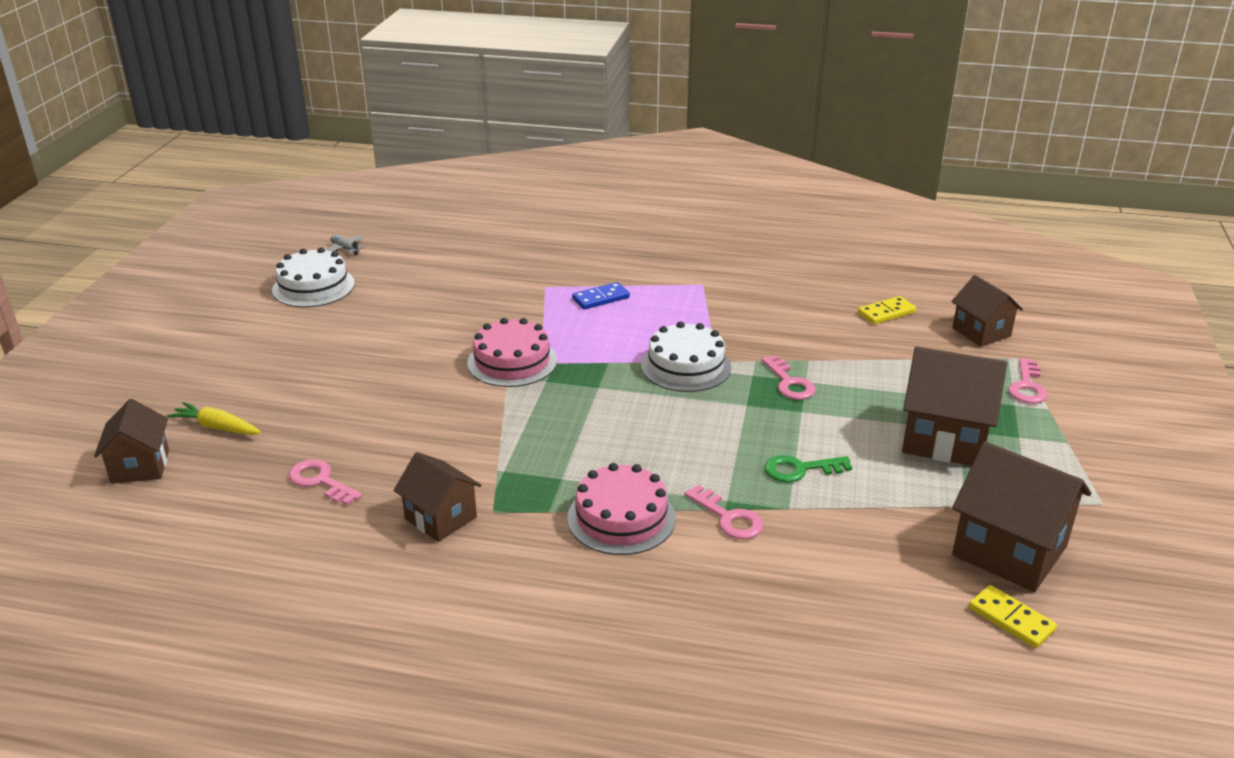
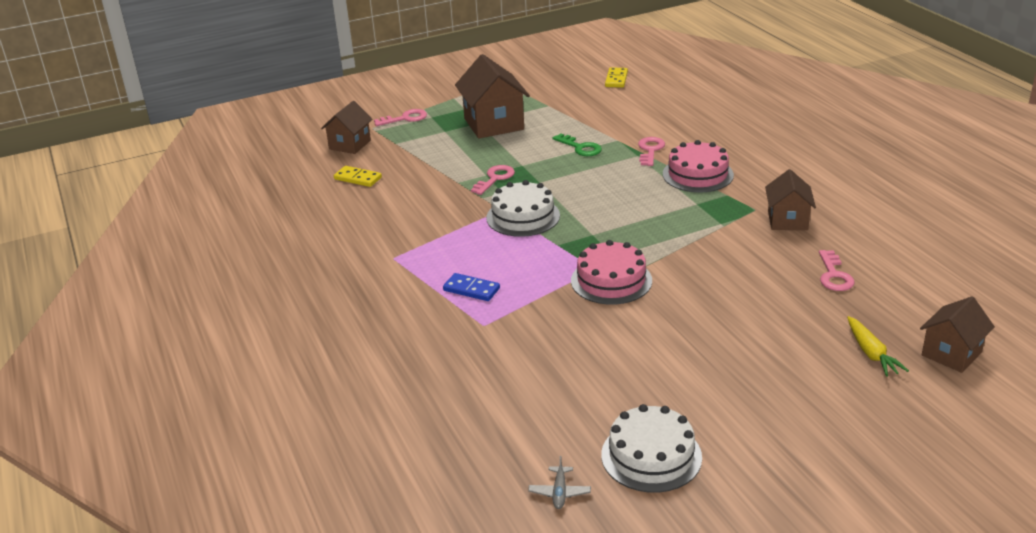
camera: 125 degrees left, 0 degrees up
(1009, 551) = (569, 89): brown house -> none

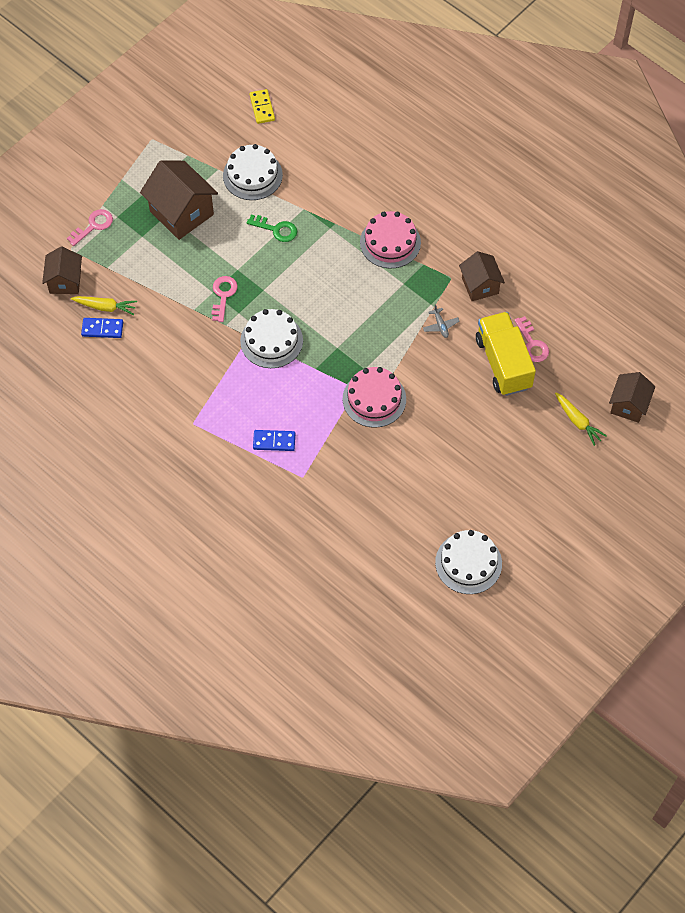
camera: 25 degrees left, 30 degrees up
(358, 178) = (102, 329): yellow domino -> blue domino
(373, 166) = (105, 307): none -> yellow carrot
(559, 492) = (424, 612): grey plane -> grey plane (440, 325)
(579, 113) = (252, 175): none -> white cake
(650, 150) = (338, 217): pink key -> none
(789, 284) = (503, 363): none -> yellow truck

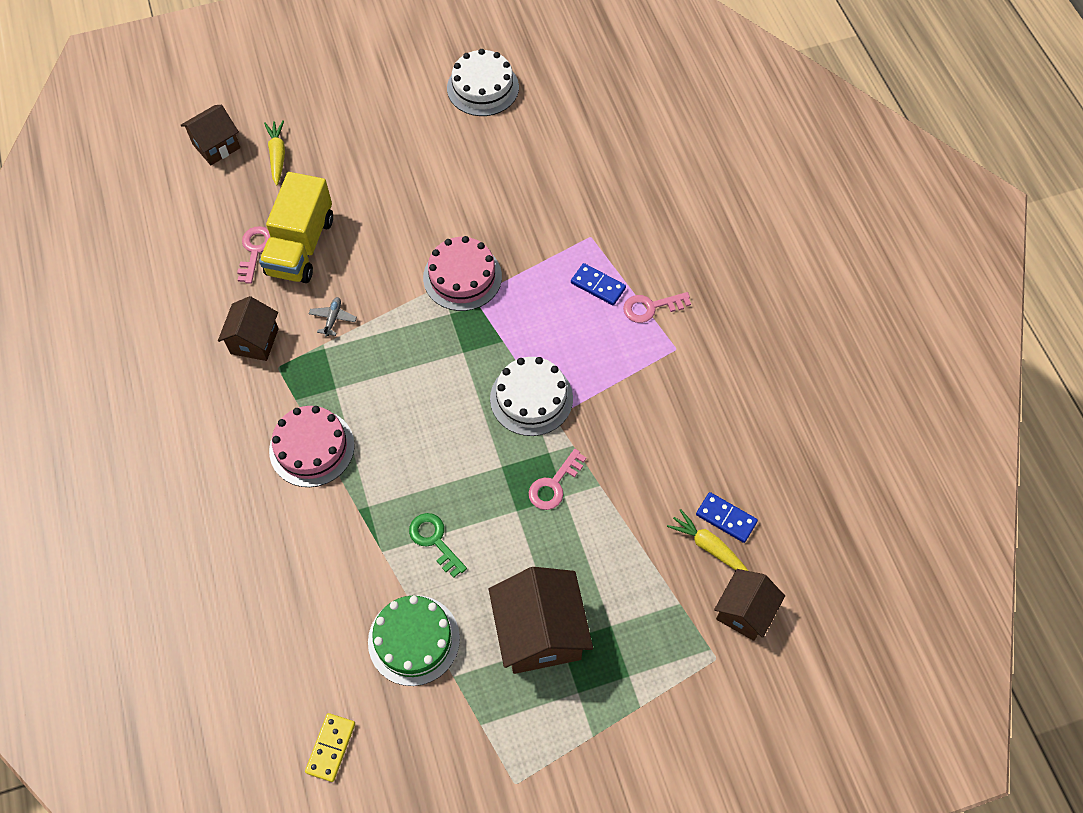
camera: 150 degrees left, 0 degrees up
(93, 226) = (668, 678): pink key -> pink key (651, 307)
(252, 175) = (414, 640): white cake -> green cake

